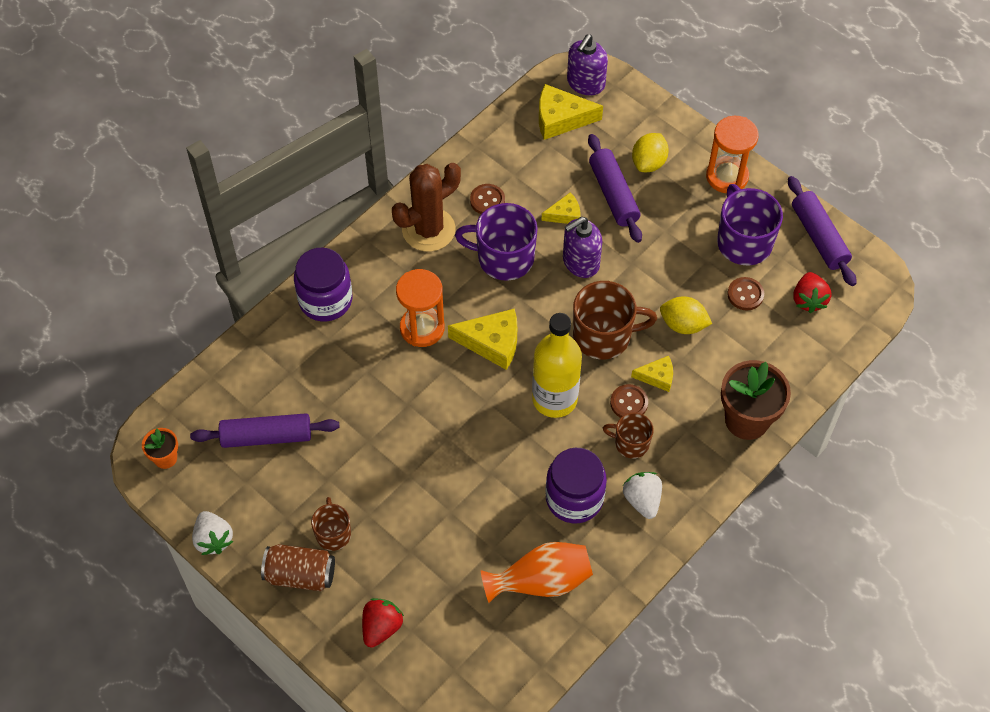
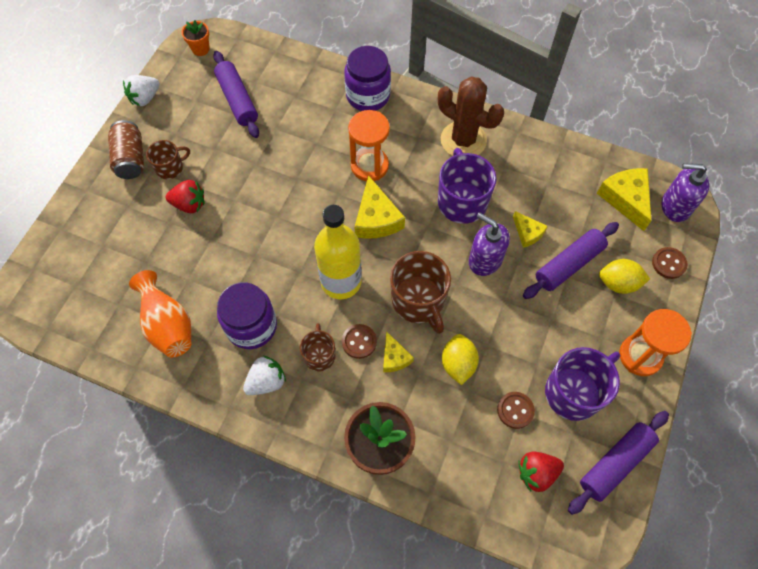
camera: 70 degrees right, 5 degrees up
(381, 627) = (100, 224): red strawberry -> red strawberry (189, 204)
(487, 200) = (512, 171): brown button -> brown button (668, 263)

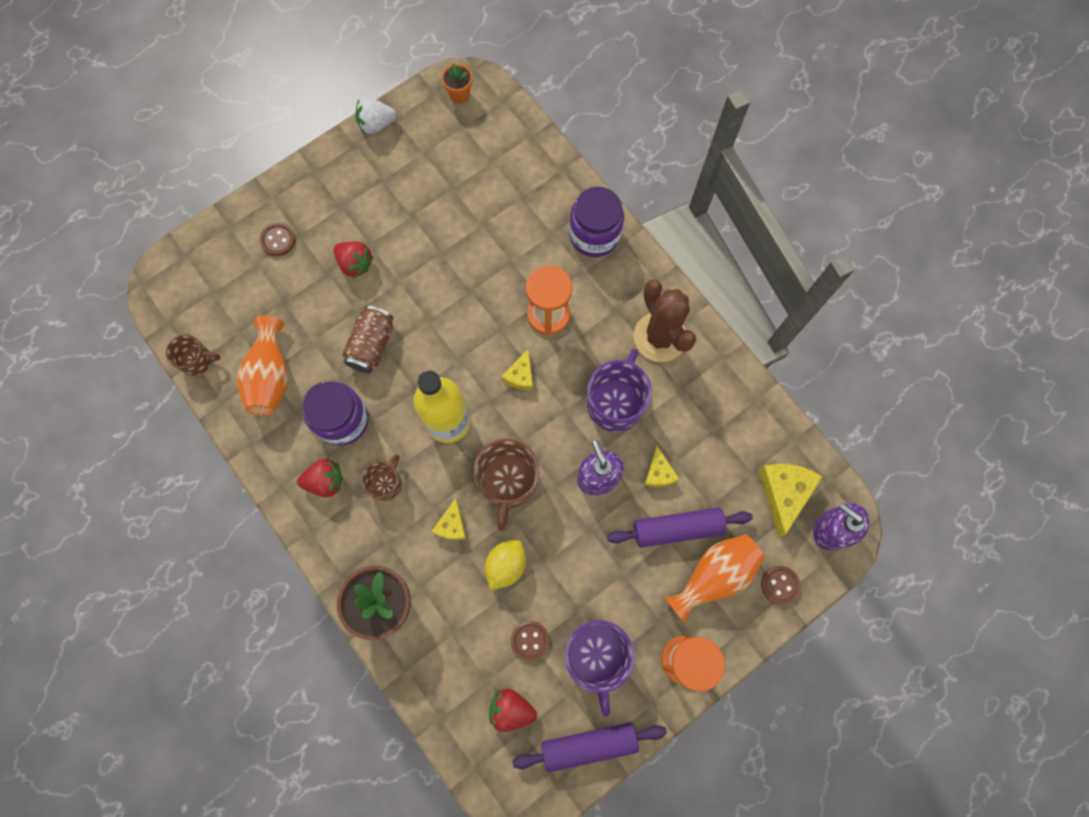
camera: 30 degrees right, 10 degrees up
(131, 159) = (328, 185): brown can -> brown can (372, 345)
(170, 167) = (359, 214): brown mug -> brown mug (197, 360)
(237, 100) = (463, 172): purple rolling pin -> none
(266, 381) = (325, 481): white strawberry -> red strawberry
(359, 342) = (429, 491): brown button -> brown button (278, 240)
(376, 218) = (520, 375): yellow cheese -> yellow cheese, size x0.58
(574, 392) = (596, 656): purple mug -> purple mug turned 90 degrees clockwise
(618, 283) = (714, 576): yellow lemon -> orange vase

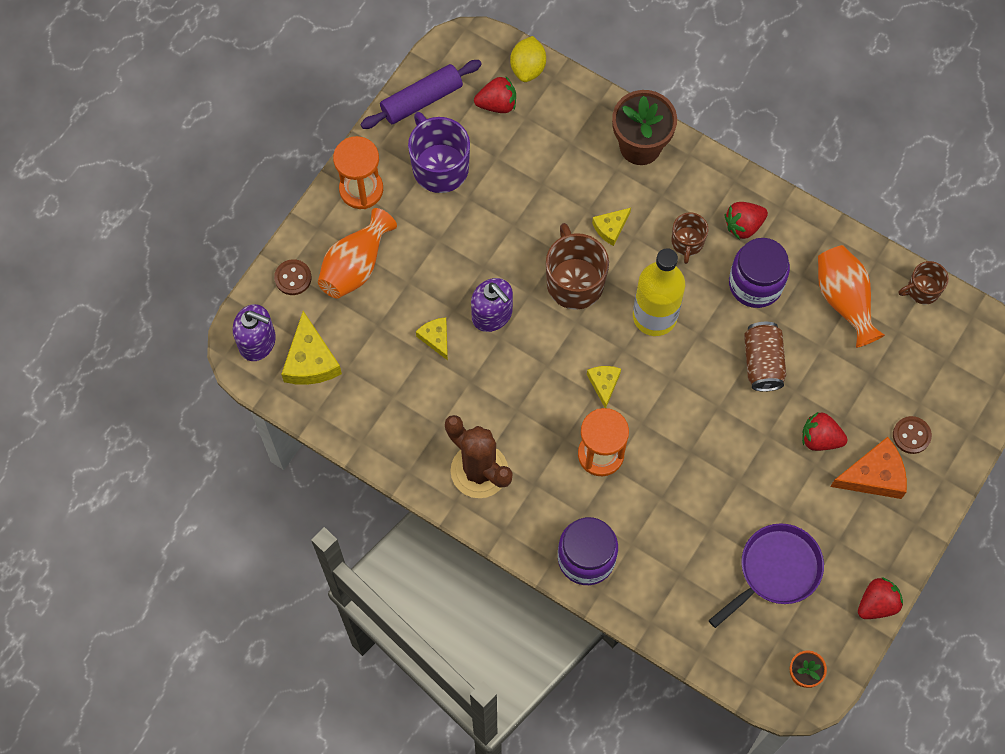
camera: 160 degrees right, 5 degrees down
(327, 219) = (874, 475): none -> orange cheese
(376, 124) = (877, 603): white strawberry -> red strawberry
(444, 174) = (775, 571): none -> purple pan
(452, 525) = (610, 228): yellow cheese -> yellow cheese turned 120 degrees counterclockwise
(506, 565) = (547, 211): yellow lemon -> yellow lemon (528, 68)
(530, 640) = (502, 159): brown button -> none
(615, 403) = (501, 389): purple mug -> none
(677, 528) = (402, 294): purple rolling pin -> none

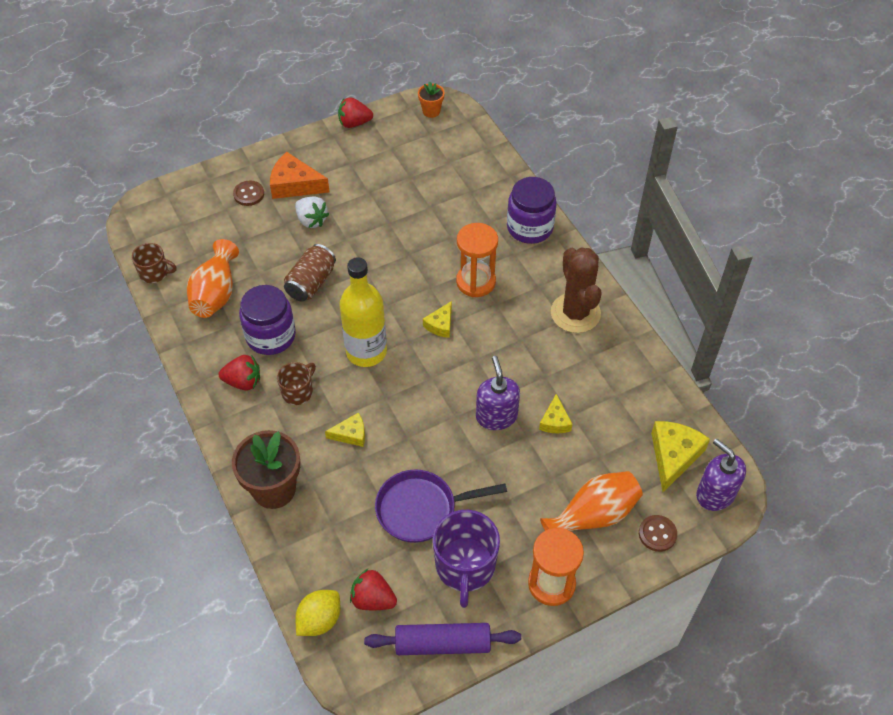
camera: 150 degrees left, 15 degrees down
(574, 281) = (411, 408): brown mug -> none
(775, 571) = (405, 166): purple pan -> purple pan (421, 509)
(820, 438) = (311, 220): red strawberry -> white strawberry

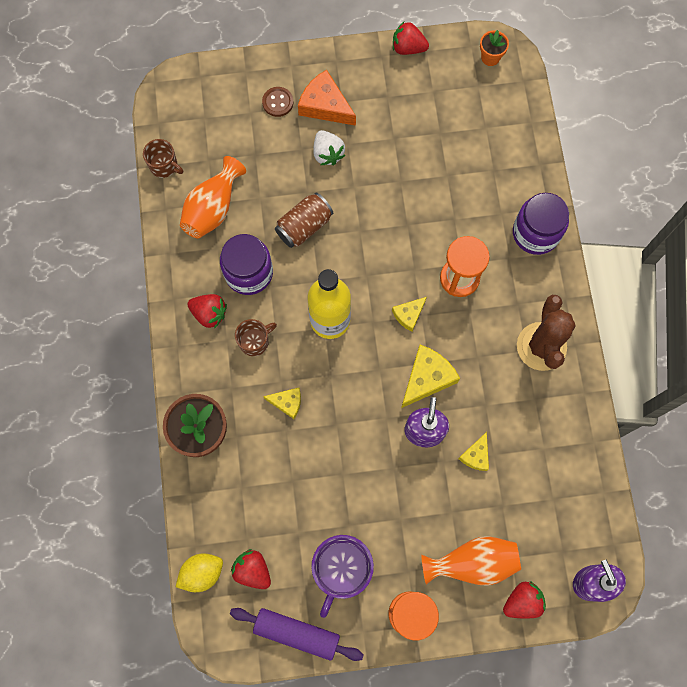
camera: 20 degrees right, 20 degrees up
(421, 509) = (323, 500): purple pan -> none
(657, 534) = (522, 601): brown button -> red strawberry
(673, 456) = (570, 530): yellow cheese -> yellow cheese (427, 378)

